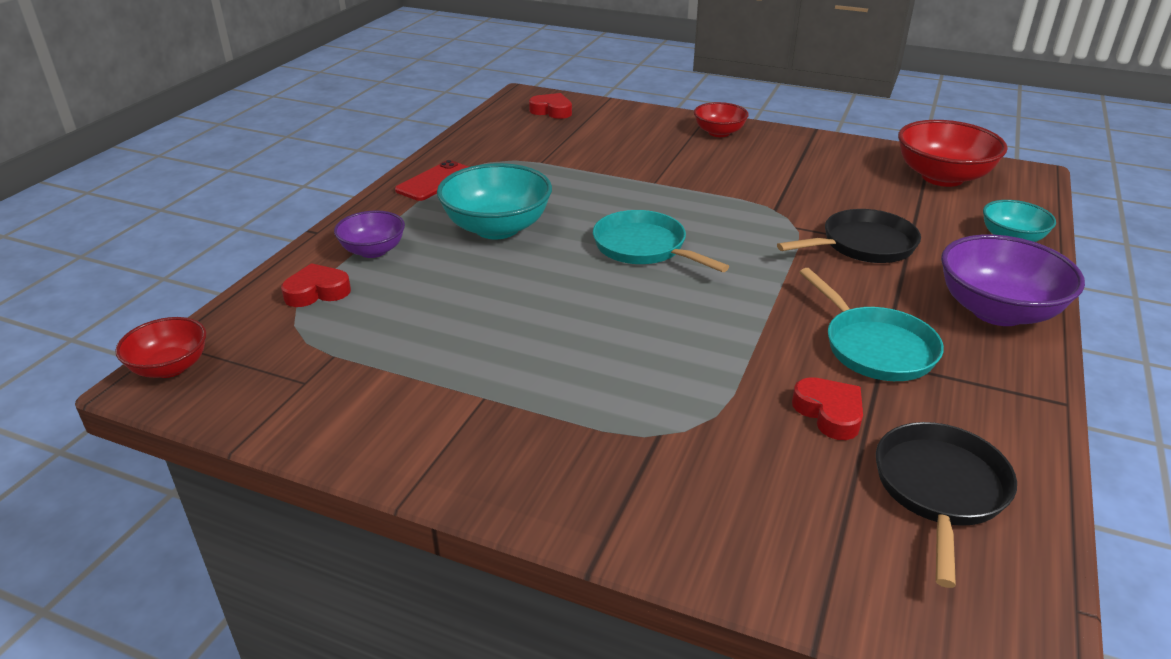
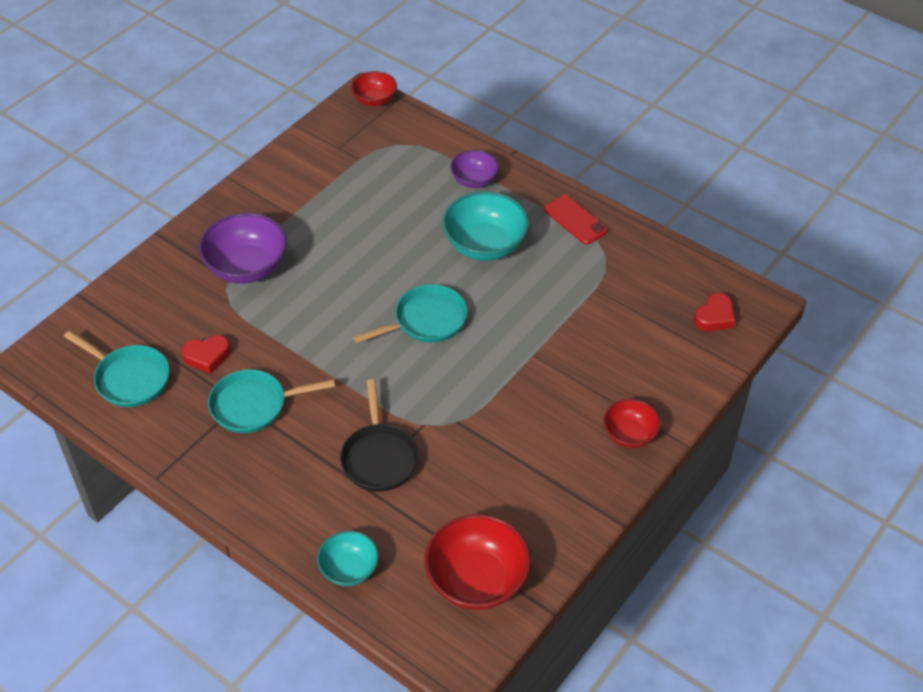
camera: 105 degrees right, 15 degrees up
(317, 292) = (430, 153): red heart -> none
(939, 490) = (129, 378): black pan -> turquoise pan
(997, 311) = (260, 497): purple bowl -> purple bowl (247, 267)

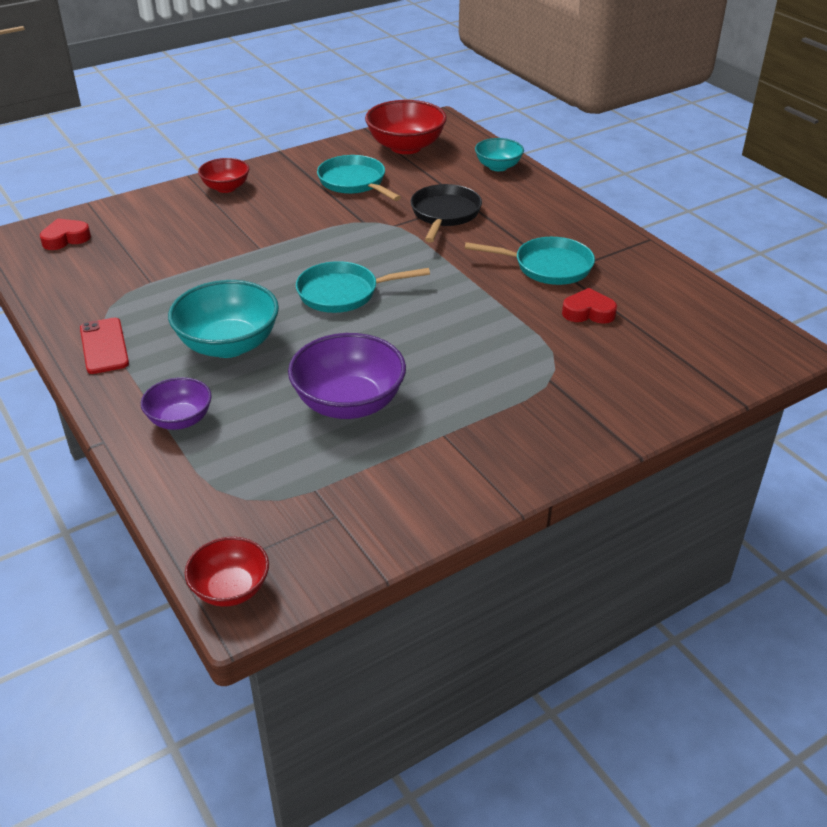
camera: 160 degrees left, 10 degrees down
(129, 378) = (676, 311): turquoise pan -> turquoise pan (354, 182)
(247, 267) = (523, 386): purple bowl -> purple bowl (349, 403)

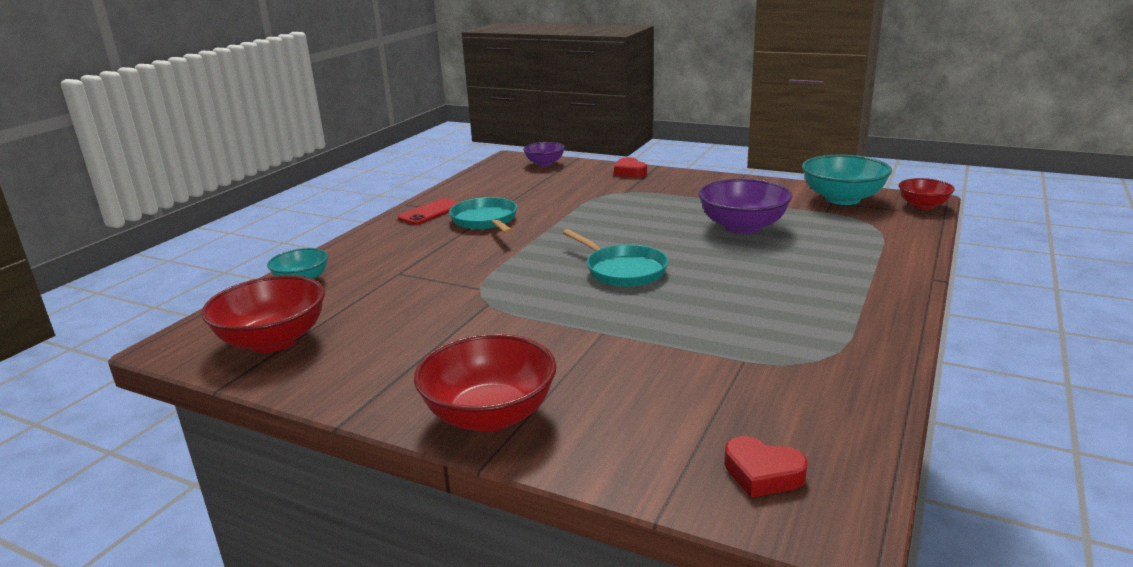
camera: 120 degrees left, 15 degrees down
(104, 346) = (861, 332): red phone -> red phone (431, 212)
(180, 420) = (861, 265): purple bowl -> purple bowl (545, 163)
(226, 188) = (490, 415): red bowl -> red bowl, size x1.70
(228, 345) = (760, 284): turquoise bowl -> turquoise bowl (842, 199)
(354, 182) = (400, 337): turquoise pan -> none
(444, 214) = (433, 274): black pan -> none
(588, 312) = (534, 199): red heart -> red heart (630, 172)

